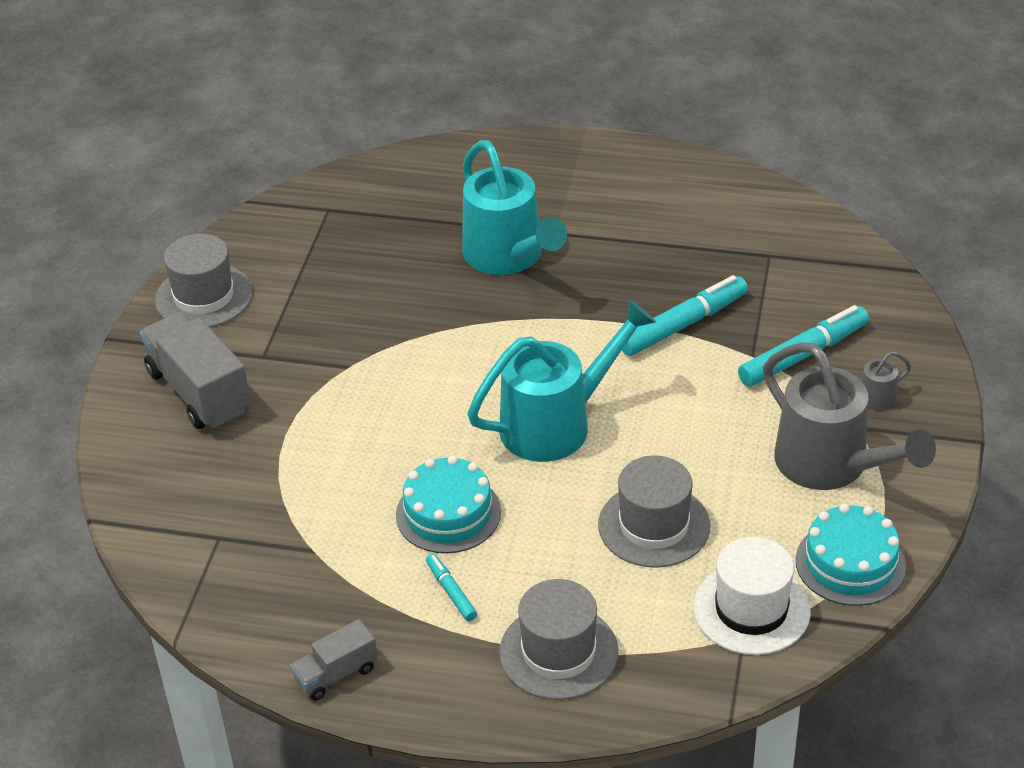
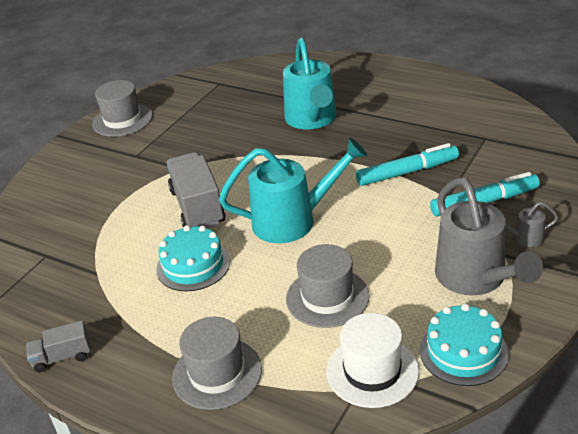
camera: 20 degrees right, 5 degrees down
(199, 391) = (88, 170): grey truck -> grey truck (197, 207)
(451, 592) = (167, 316): turquoise marker -> none

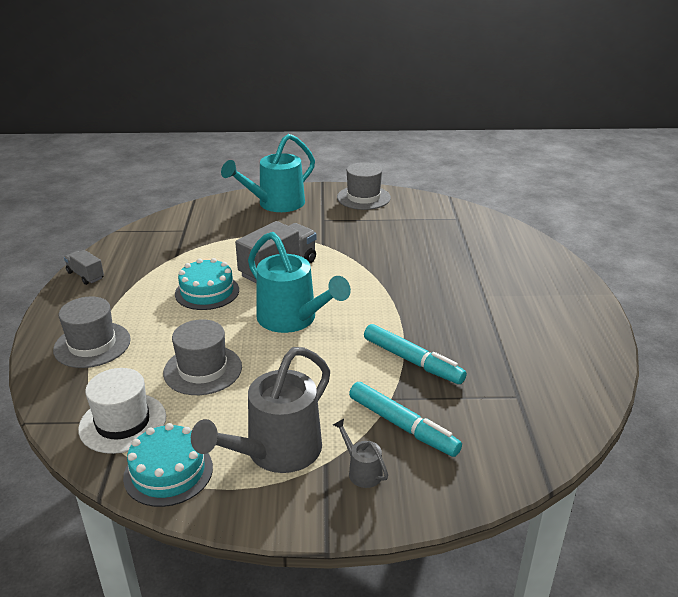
camera: 55 degrees right, 5 degrees down
(312, 120) = (447, 281): turquoise watering can -> turquoise watering can (275, 204)

